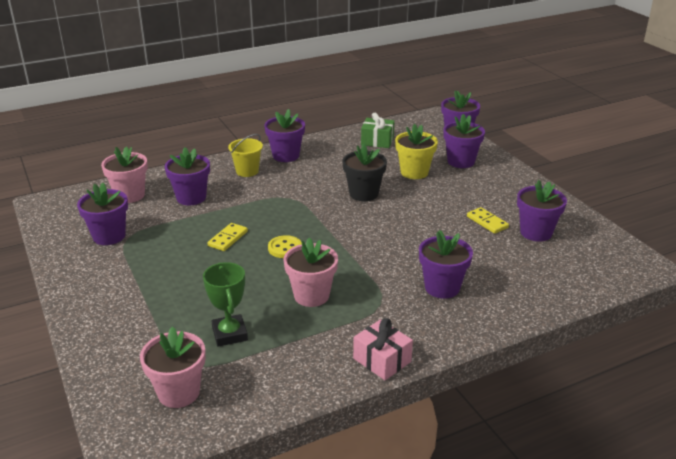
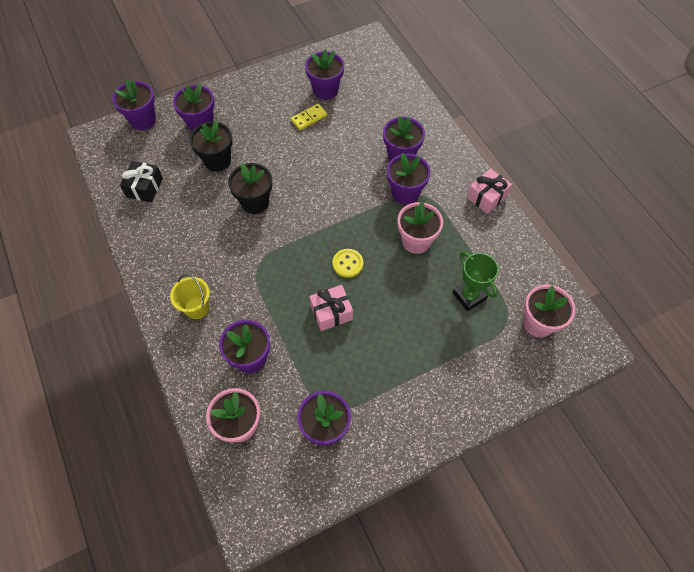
camera: 90 degrees left, 30 degrees up
(228, 238) = (331, 312): yellow domino -> pink gift
(229, 334) = (469, 296): green trophy -> green trophy turned 75 degrees clockwise
(286, 156) = (165, 272): purple flower pot -> purple flower pot (405, 193)
(377, 141) = (145, 187): green gift -> black gift
(414, 172) = (217, 161): yellow flower pot -> black flower pot

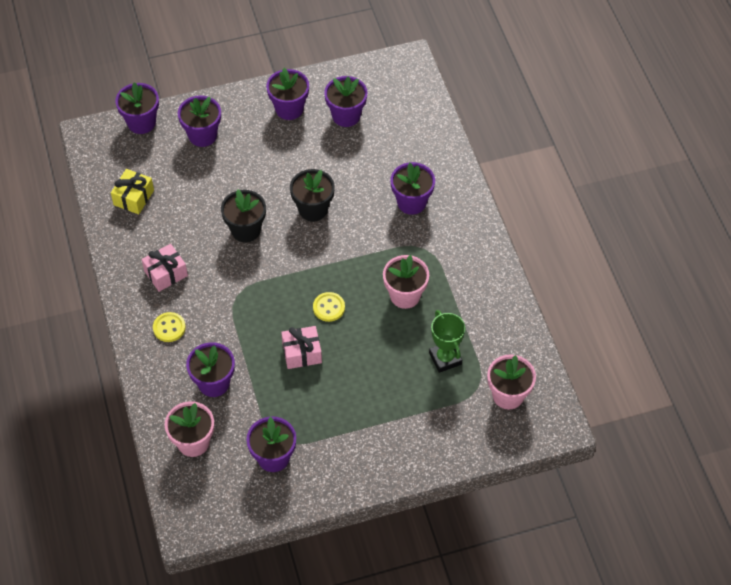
camera: 10 degrees right, 5 degrees down
(145, 187) = (134, 197): black gift -> yellow gift
(197, 308) = (169, 328): yellow bucket -> yellow button
(217, 161) = (214, 179): black flower pot -> black flower pot (313, 209)
(309, 118) = (321, 145): yellow domino -> none
(405, 193) = (406, 243): purple flower pot -> purple flower pot (289, 109)
(486, 197) = (492, 260): pink gift -> pink gift (166, 273)

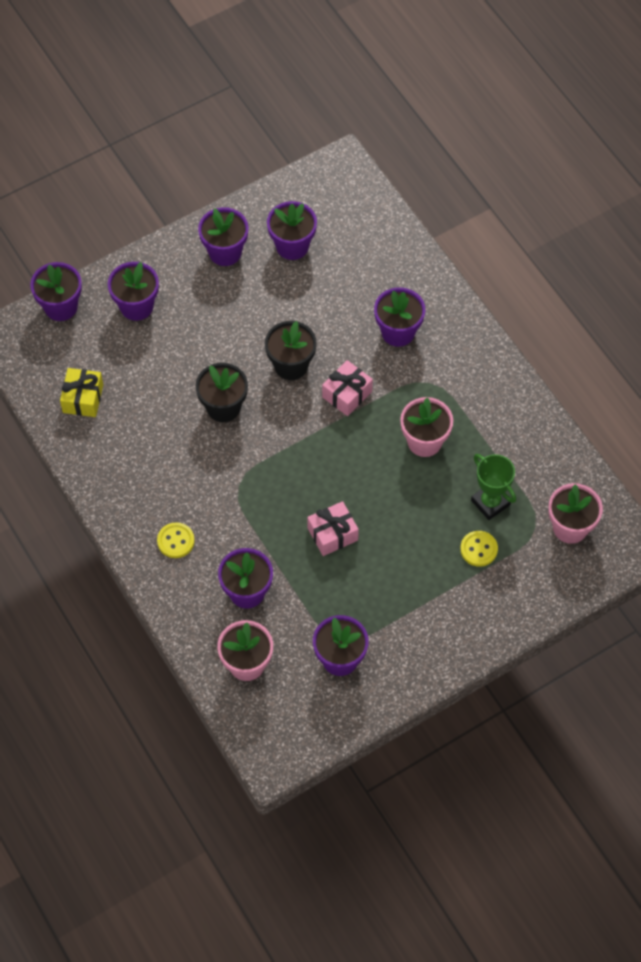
camera: 15 degrees left, 5 degrees up
(166, 273) = (150, 479): pink gift -> pink gift (347, 394)
(329, 307) = (345, 475): yellow button -> yellow button (478, 549)

